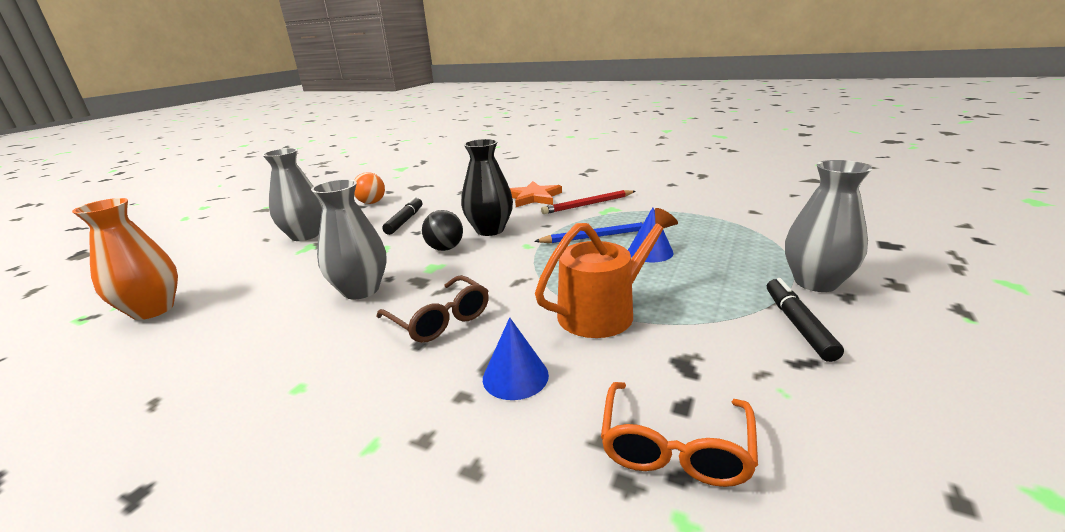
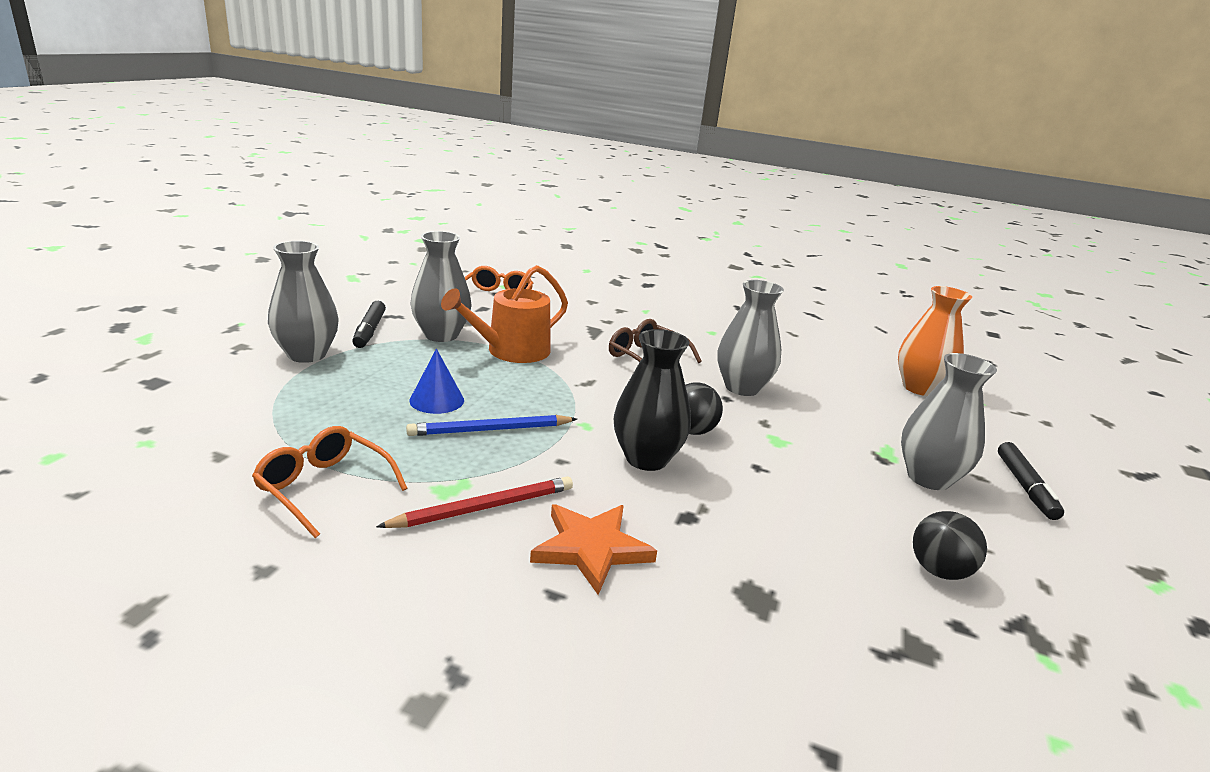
camera: 170 degrees right, 0 degrees up
(371, 203) = (938, 571): orange ball -> black ball
(405, 221) = (802, 497): black marker -> black marker (1025, 487)
(515, 376) = (577, 325): blue cone -> none
(677, 205) = (324, 487): none -> orange glasses
(702, 328) = (441, 335): none -> grey vase

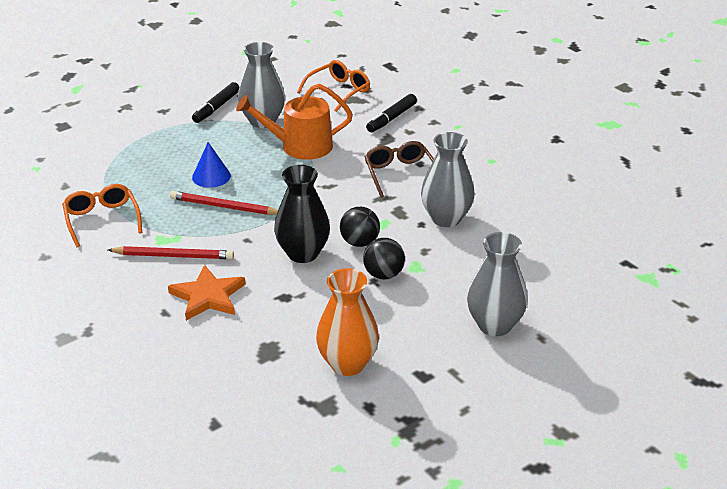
camera: 35 degrees right, 10 degrees up
(307, 354) = (160, 121): grey vase -> none
(491, 430) = (224, 207): blue pencil -> red pencil
(919, 388) = (614, 257): orange vase -> orange vase (347, 364)
(938, 571) = (403, 377): black ball -> black ball (383, 274)
(1025, 487) = (567, 355): black marker -> black marker (391, 118)

